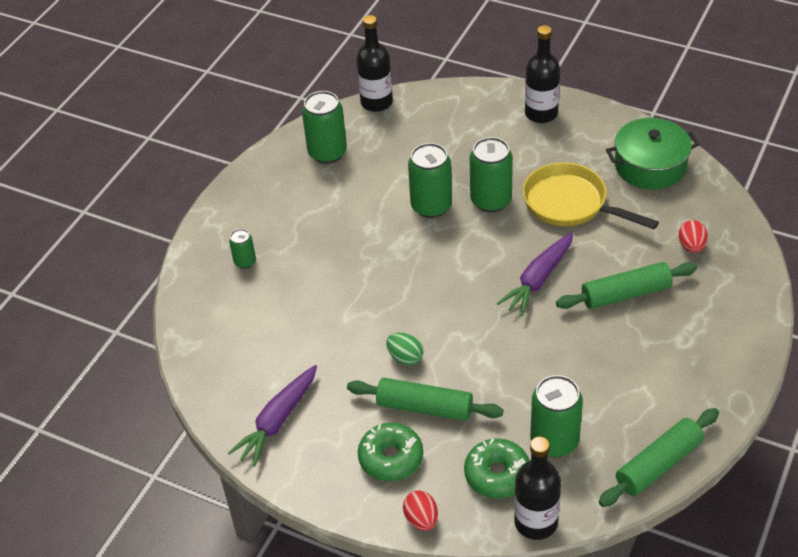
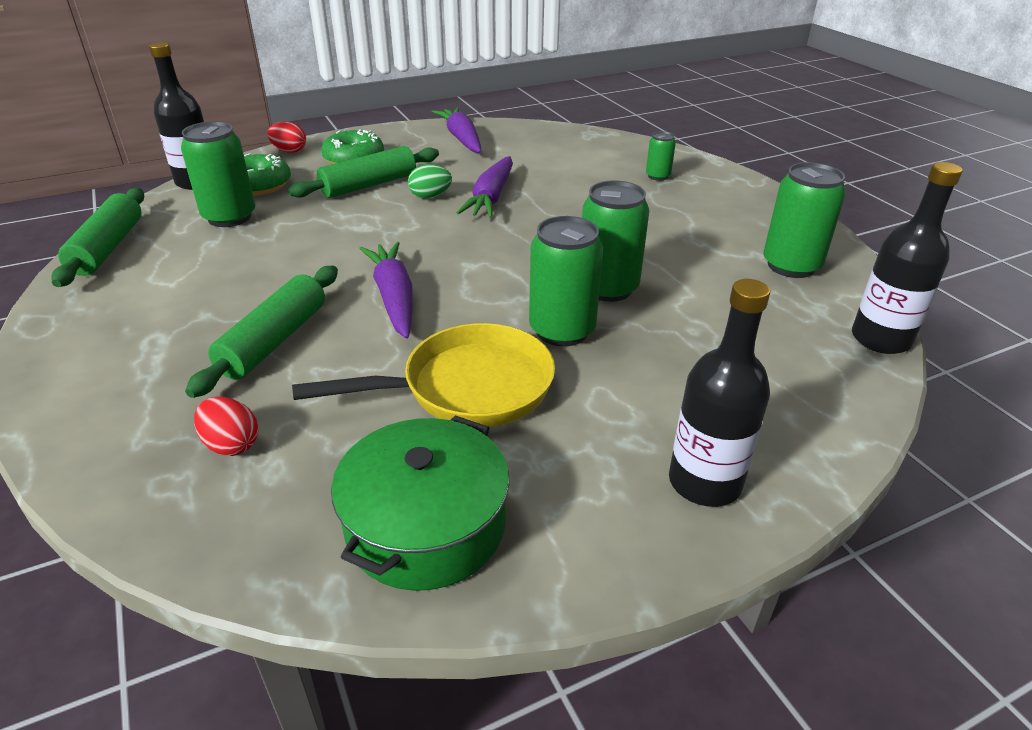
camera: 125 degrees right, 10 degrees down
(373, 324) = (491, 198): none -> purple carrot

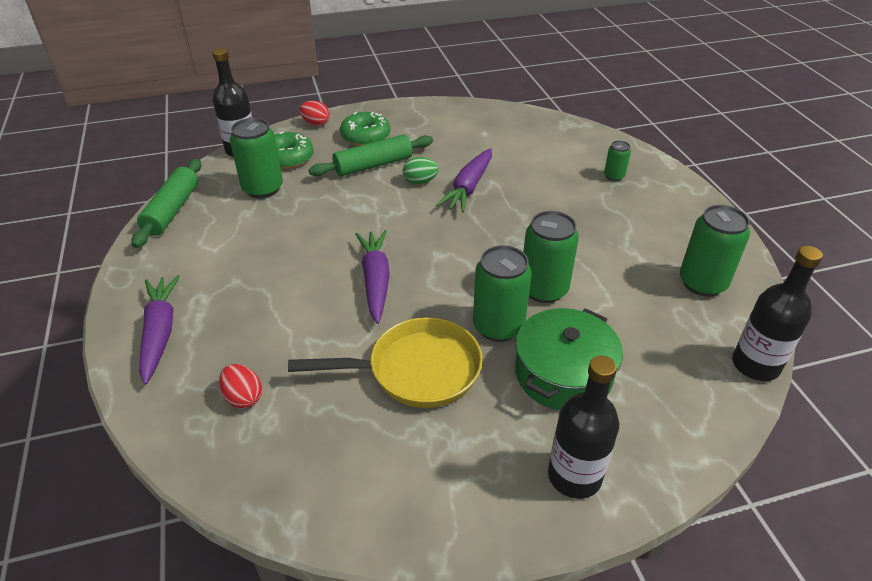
camera: 10 degrees right, 5 degrees up
(274, 341) = (282, 311): green rolling pin -> none
(426, 525) = (366, 482): green pot -> green pot (563, 374)
(461, 139) = (456, 121): purple carrot -> purple carrot (160, 332)

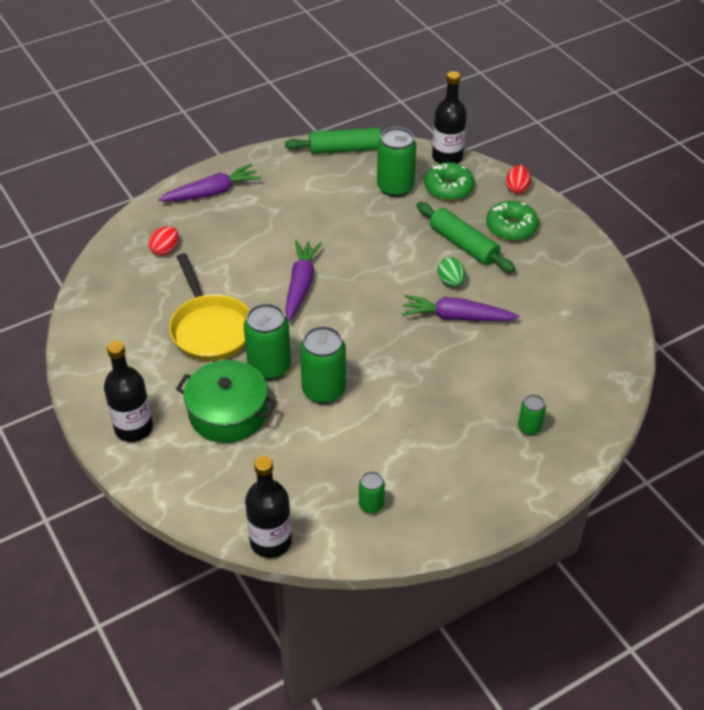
camera: 75 degrees right, 5 degrees up
(375, 280) = (301, 285): purple carrot -> purple carrot turned 60 degrees counterclockwise
(702, 283) = (371, 505): green can -> green can, size x0.53

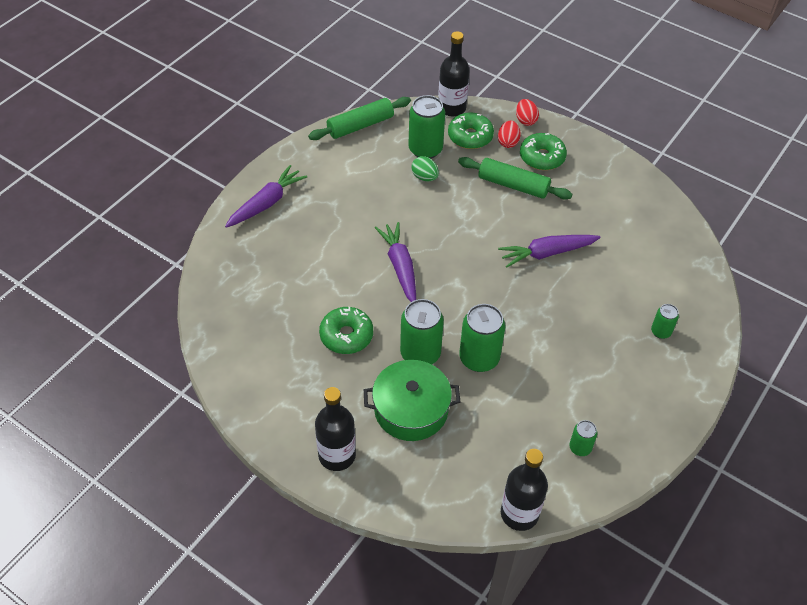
camera: 25 degrees left, 5 degrees up
(165, 250) = (258, 273): red egg -> red egg (508, 142)
(210, 329) = (346, 335): yellow pan -> green donut
(450, 282) = (523, 222): green egg -> green egg (424, 177)

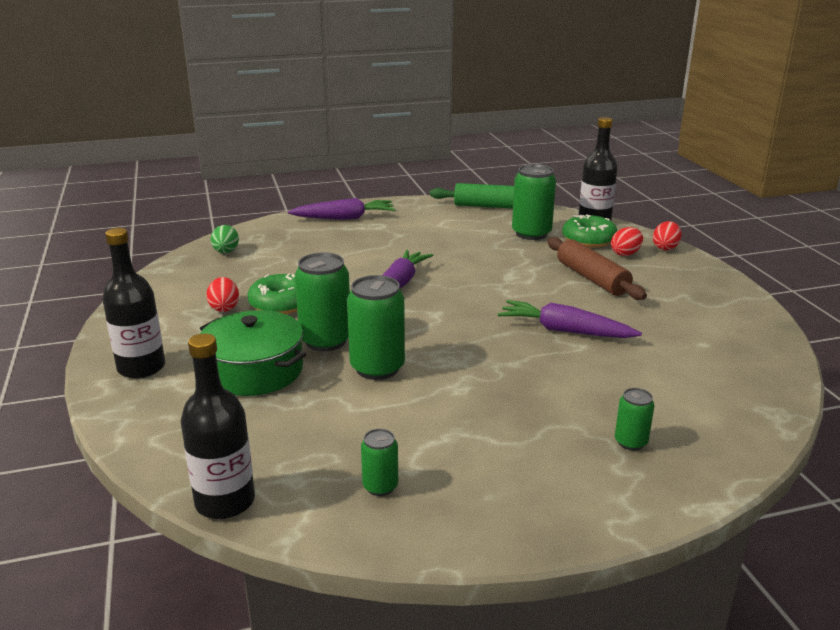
camera: 40 degrees right, 25 degrees down
(313, 364) = (224, 308): none -> red egg
(424, 177) = (505, 247): green egg -> green egg (226, 252)
(513, 185) = (592, 278): green rolling pin -> brown rolling pin
(542, 157) = (651, 273): green donut -> none

